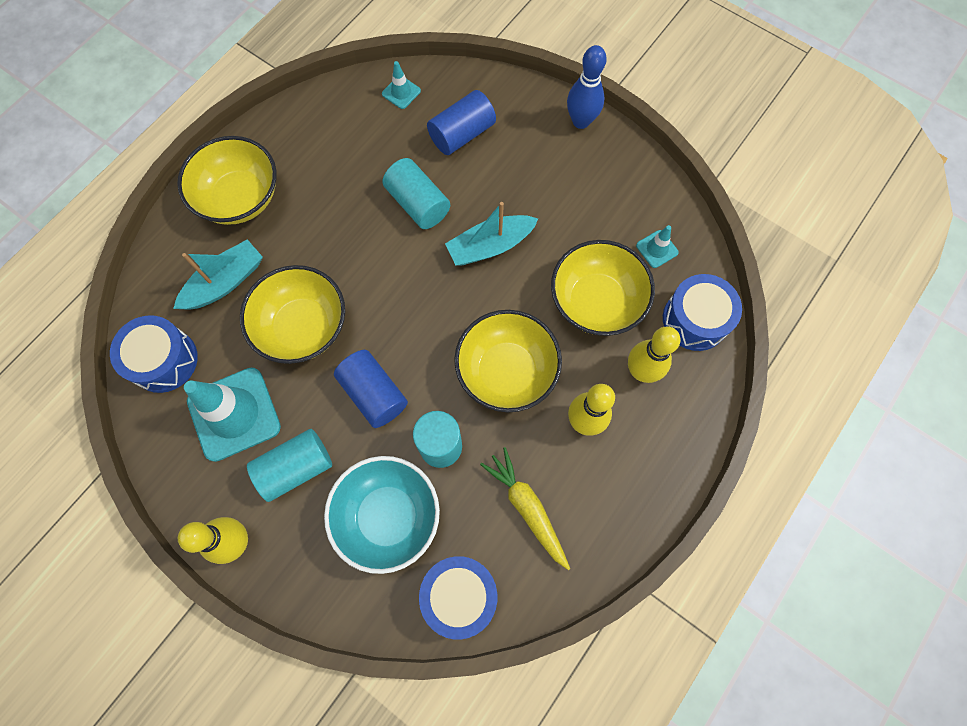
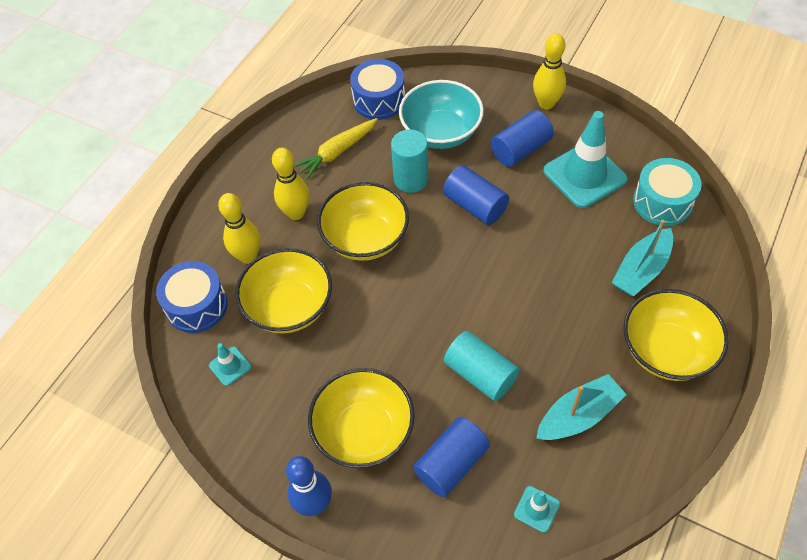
camera: 175 degrees right, 15 degrees down
(164, 360) = (662, 202): blue drum -> turquoise drum
(296, 468) = (520, 149): turquoise cylinder -> blue cylinder
(303, 327) = (554, 245): yellow bowl -> yellow bowl (364, 431)
(490, 246) = (397, 342): turquoise boat -> turquoise boat (578, 415)
(527, 508) = (337, 152): yellow carrot -> yellow carrot turned 90 degrees clockwise

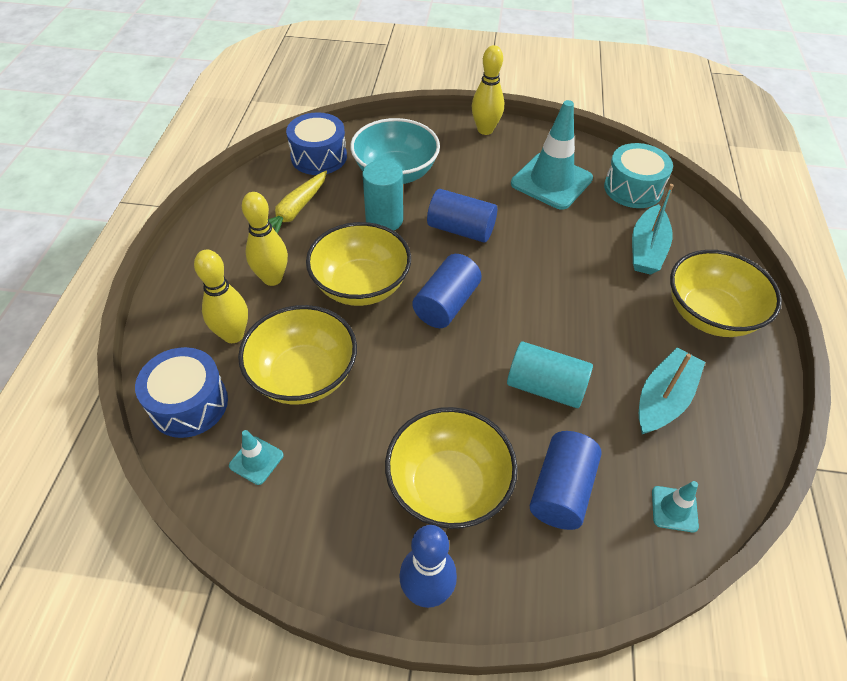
camera: 25 degrees left, 5 degrees down
(520, 149) = (480, 172): blue cylinder -> blue cylinder (446, 304)

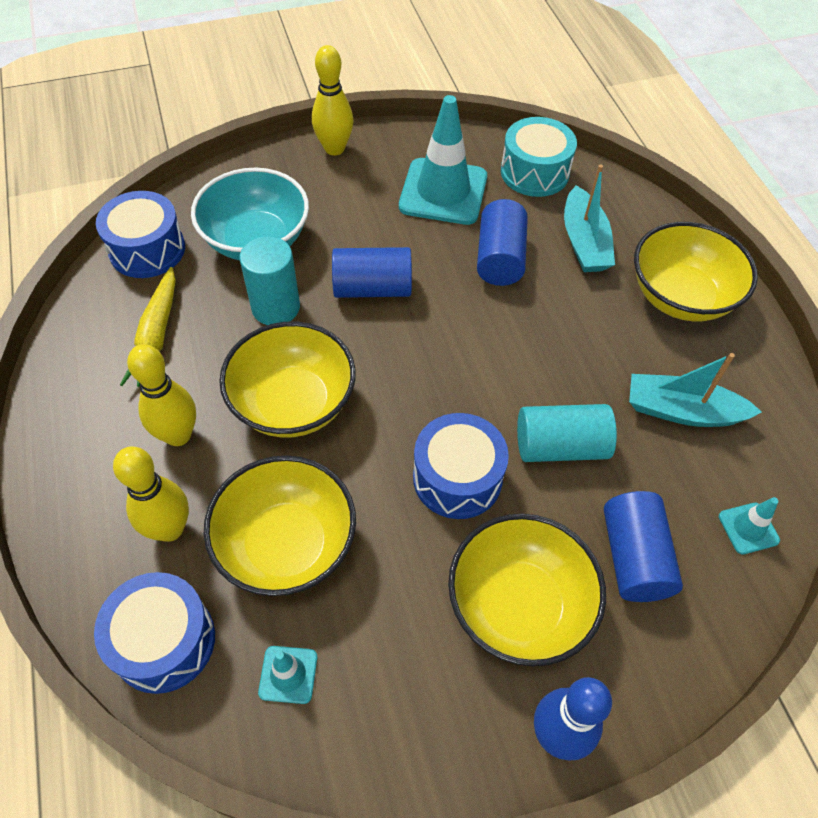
camera: 25 degrees left, 5 degrees up
(446, 304) = (404, 389): blue cylinder -> blue cylinder (499, 258)
(451, 379) = (457, 478): none -> blue drum
(663, 399) = (682, 411): turquoise boat -> turquoise boat turned 90 degrees counterclockwise

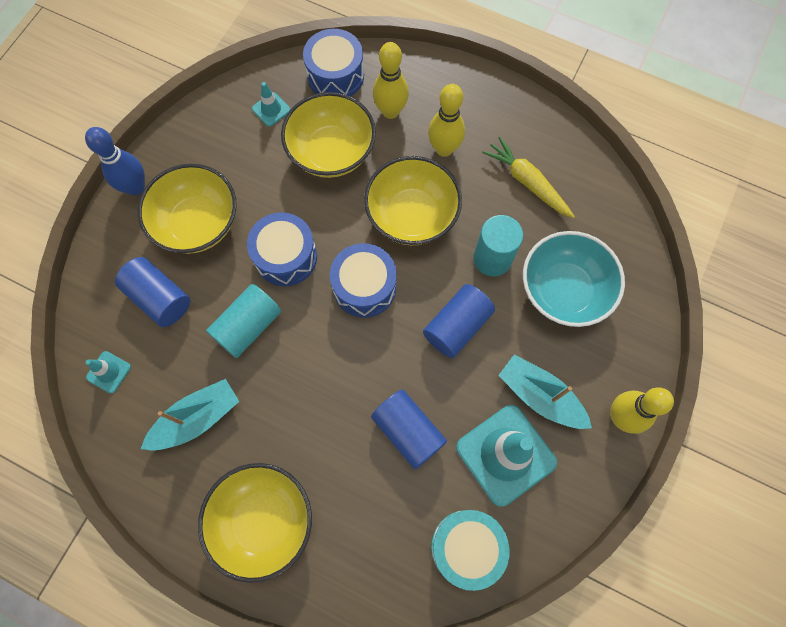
camera: 135 degrees right, 15 degrees up
(147, 249) = (610, 222): blue drum -> blue drum (364, 287)
(584, 242) = (368, 507): turquoise boat -> turquoise boat (540, 396)

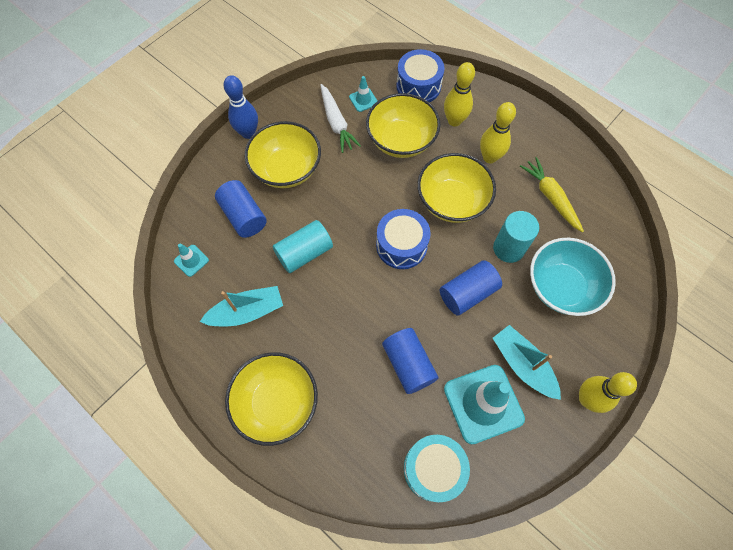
camera: 15 degrees right, 5 degrees down
(245, 148) = (336, 123): none -> white carrot
(286, 256) = (346, 208): blue drum -> none

